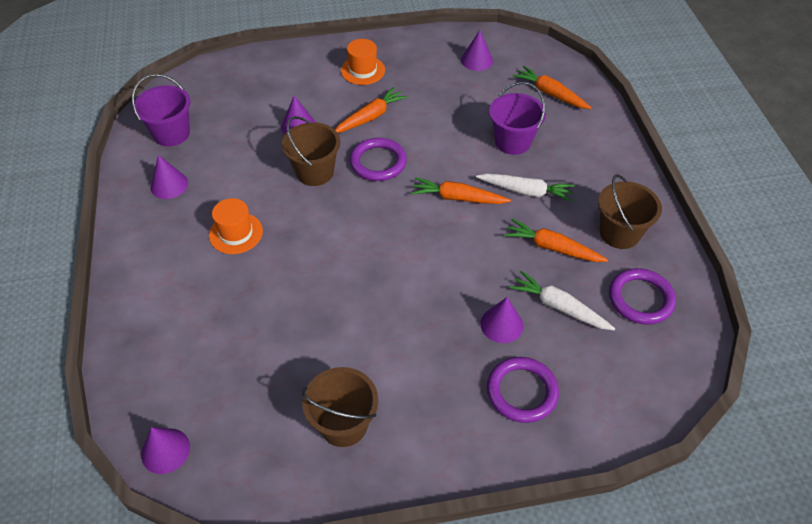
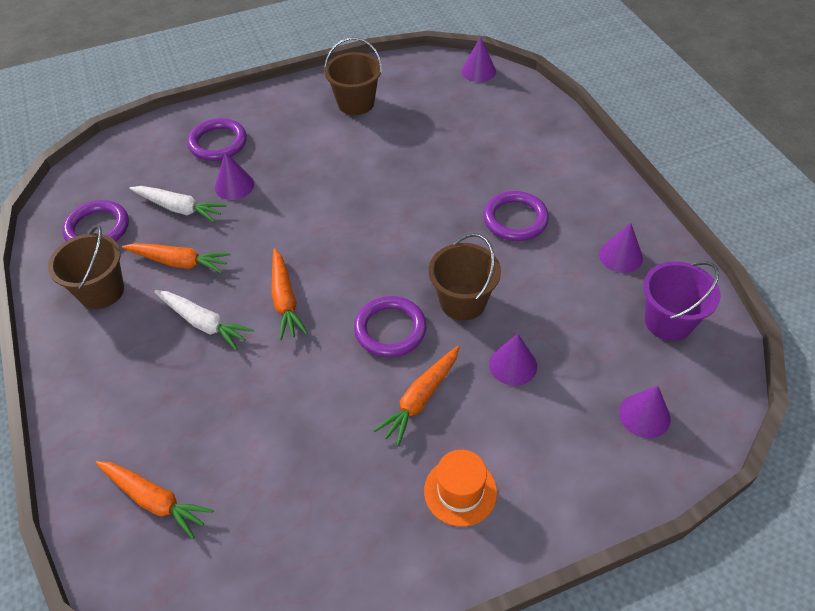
camera: 170 degrees right, 0 degrees up
(236, 233) = (515, 219): orange hat -> purple ring
(458, 198) = (285, 300): orange carrot -> orange carrot turned 75 degrees clockwise
(477, 60) = (275, 557): purple cone -> purple cone (644, 415)
(512, 142) = (217, 394): purple bucket -> none
(526, 191) = (204, 323): white carrot -> white carrot turned 150 degrees counterclockwise

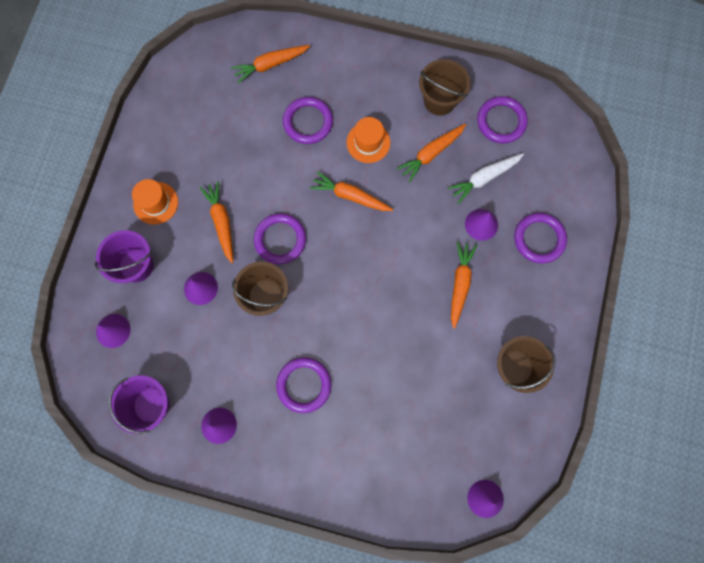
camera: 125 degrees right, 25 degrees up
(204, 323) = (368, 142): white carrot -> orange hat
(217, 398) = (308, 122): none -> purple ring
(310, 170) = (460, 284): none -> orange carrot
(554, 450) = (136, 265): none -> purple bucket

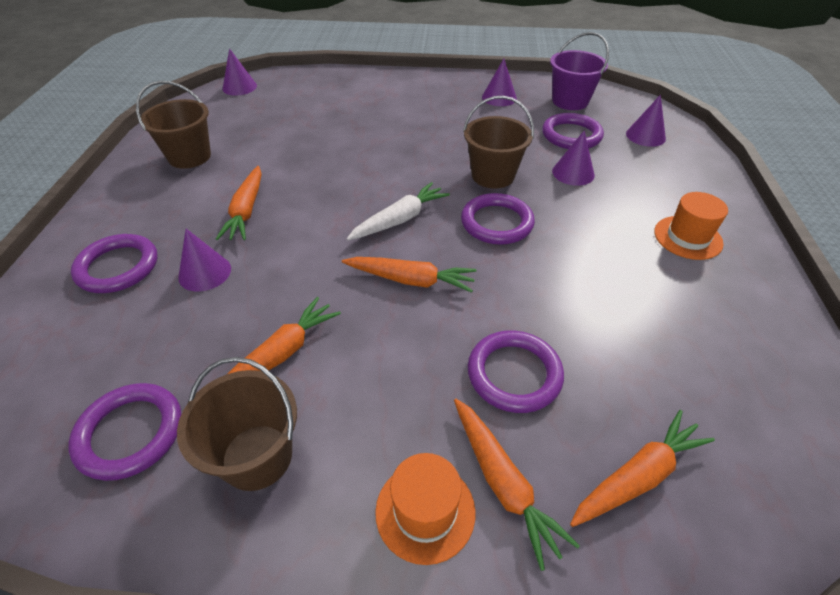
camera: 170 degrees right, 30 degrees down
(136, 265) = (662, 181): purple bucket -> none
(221, 222) = (584, 229): orange carrot -> orange carrot (503, 483)
(304, 385) = (425, 124): purple ring -> purple ring (571, 135)
(368, 142) = (395, 357): orange hat -> orange hat (425, 511)
(484, 178) = (188, 331): white carrot -> white carrot (400, 219)

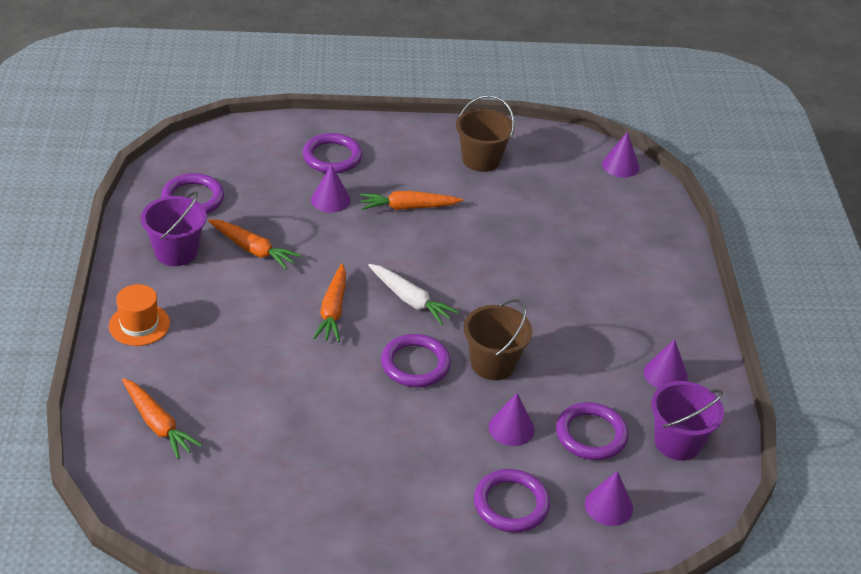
camera: 80 degrees right, 5 degrees down
(257, 456) = (176, 252): brown bucket -> purple bucket
(503, 483) = (155, 359): orange carrot -> none
(514, 374) = (240, 368): purple ring -> purple ring (511, 504)
(687, 237) = (413, 505): orange hat -> none

